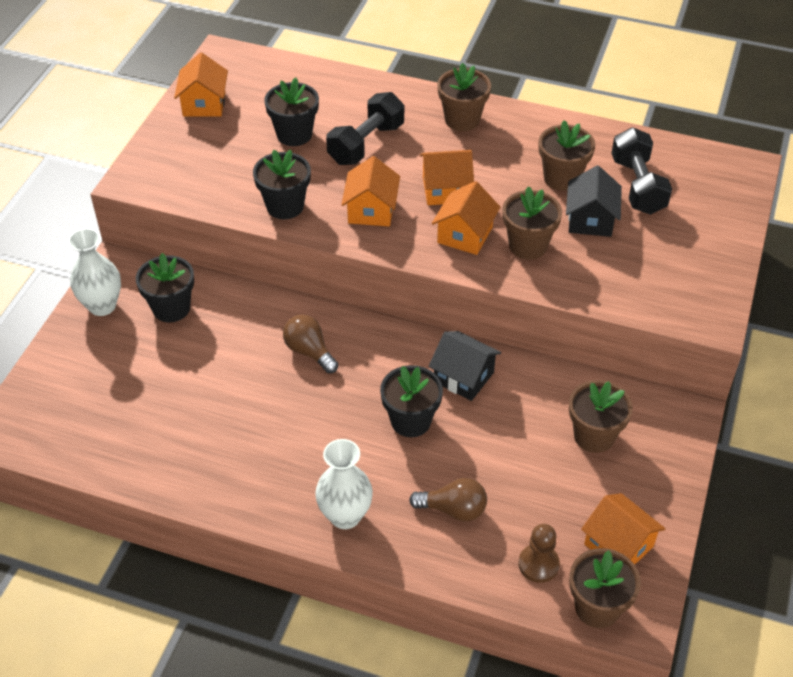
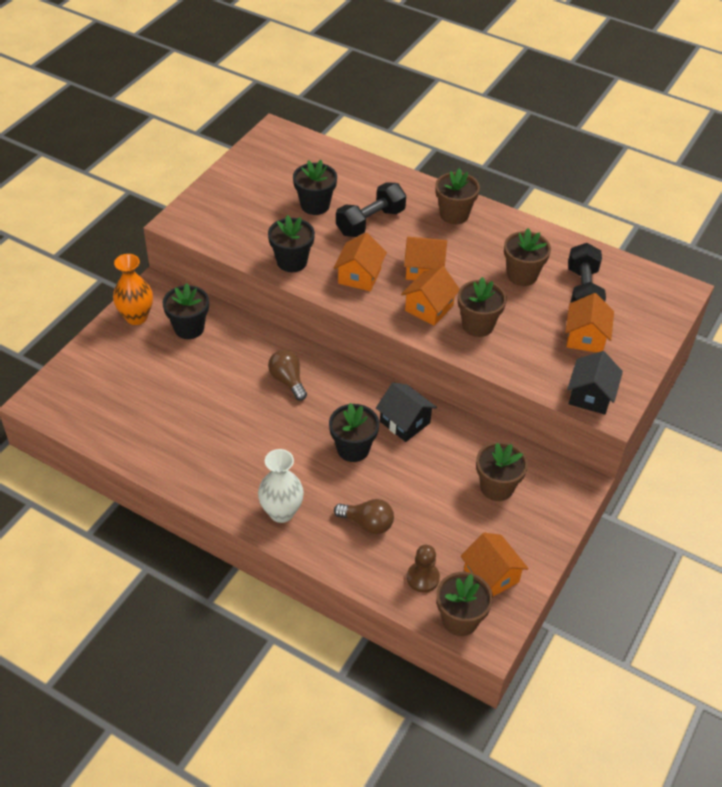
camera: 10 degrees right, 0 degrees up
(102, 306) = (136, 317): white vase -> orange vase
(204, 104) = (250, 169): orange house -> orange house (585, 337)
(590, 220) = (535, 313): black house -> black house (590, 396)

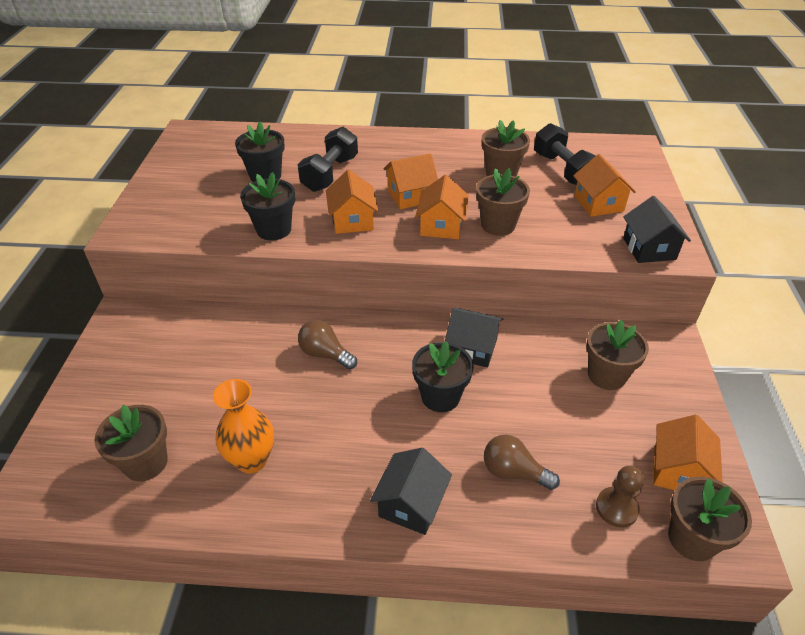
camera: 25 degrees left, 5 degrees down
(136, 317) = (113, 351): orange vase -> orange vase (252, 460)
(189, 328) = (182, 341): black flower pot -> none
(281, 512) = (411, 504): white vase -> black house
(367, 523) = (513, 472): brown light bulb -> brown light bulb turned 150 degrees counterclockwise
(454, 214) = (403, 147): brown flower pot -> brown flower pot (145, 462)
(491, 576) = (678, 470): orange house -> orange house turned 75 degrees clockwise

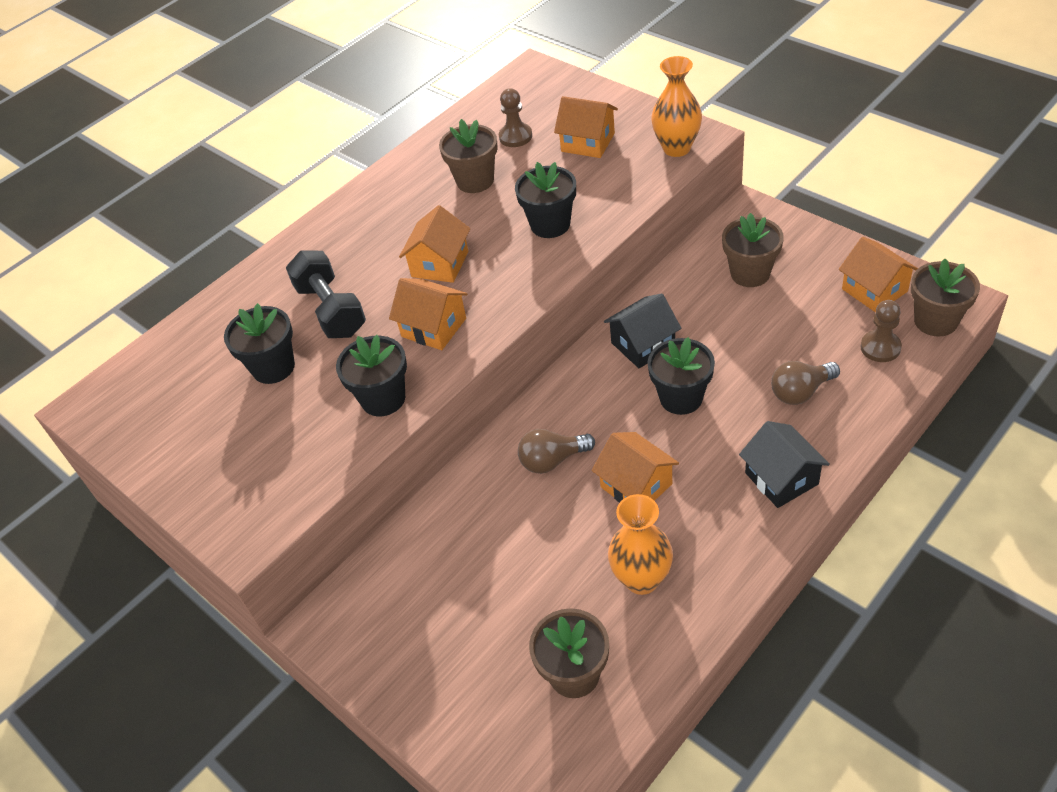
camera: 45 degrees left, 5 degrees up
(441, 226) = (511, 265): orange house -> orange house (636, 485)
(498, 225) = (550, 224): brown flower pot -> black flower pot
(563, 170) = (515, 136): black dumbbell -> brown pawn
(649, 249) = (676, 148): black house -> orange vase

